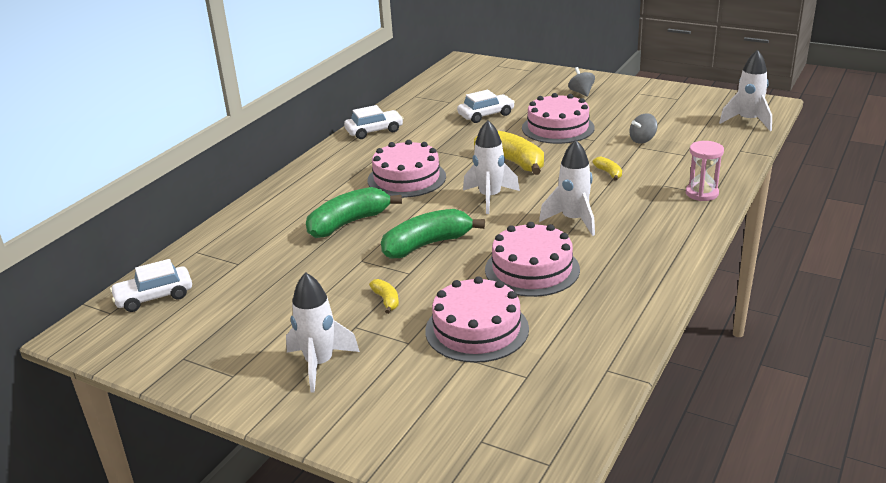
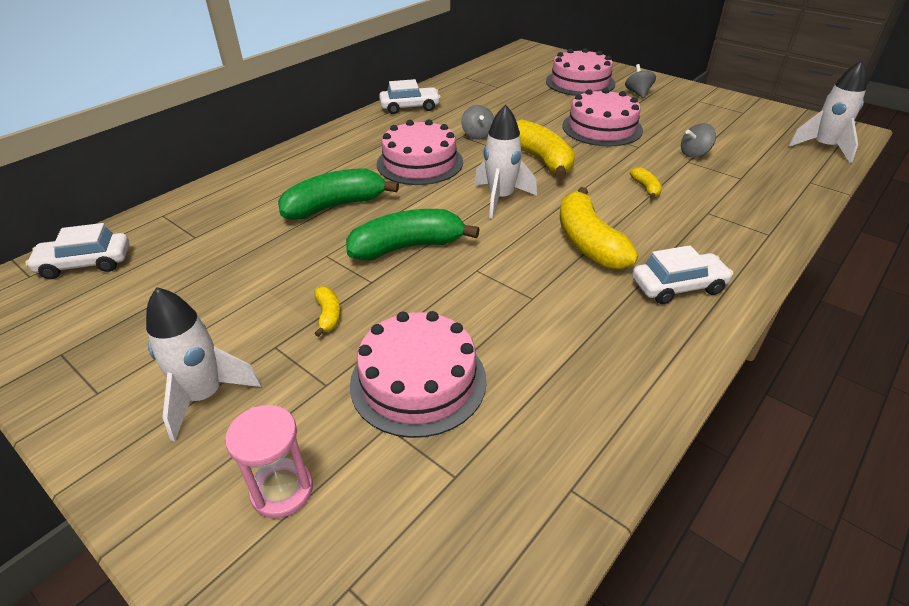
camera: 10 degrees right, 10 degrees up
(448, 148) = (477, 135): none -> grey spinning top
(486, 115) = (529, 105): white car -> white car (678, 286)
(532, 269) = (518, 302): pink cake -> pink cake (580, 82)
(573, 220) = (588, 242): white rocket -> yellow banana
(701, 193) = (755, 231): pink hourglass -> pink hourglass (282, 490)

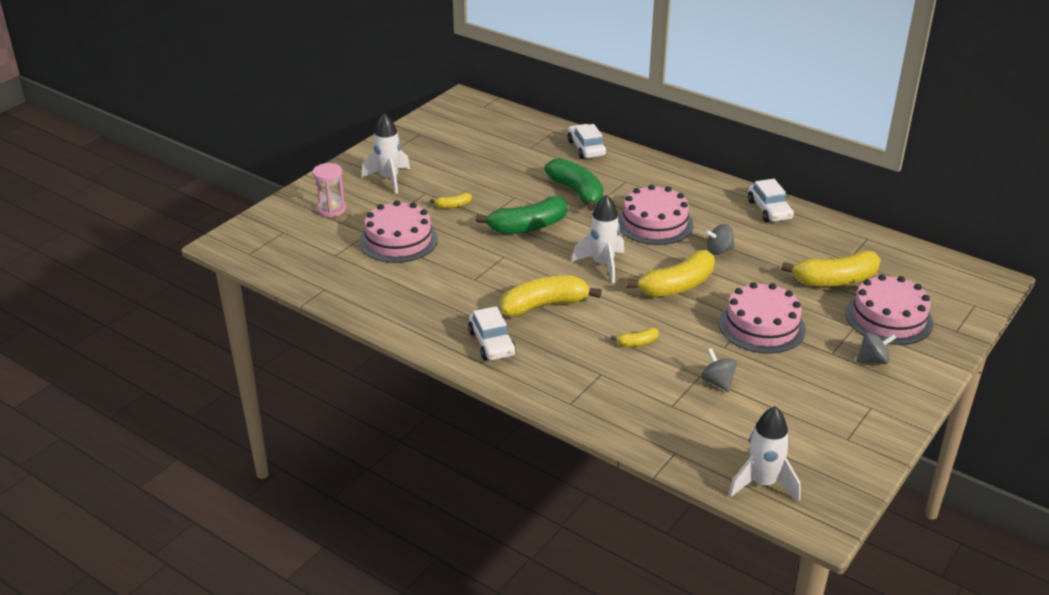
camera: 85 degrees right, 5 degrees down
(85, 264) = (496, 119): white car -> white car (586, 148)
(407, 247) = (528, 227): green banana -> green banana turned 90 degrees clockwise
(528, 94) = (835, 280): none -> yellow banana

